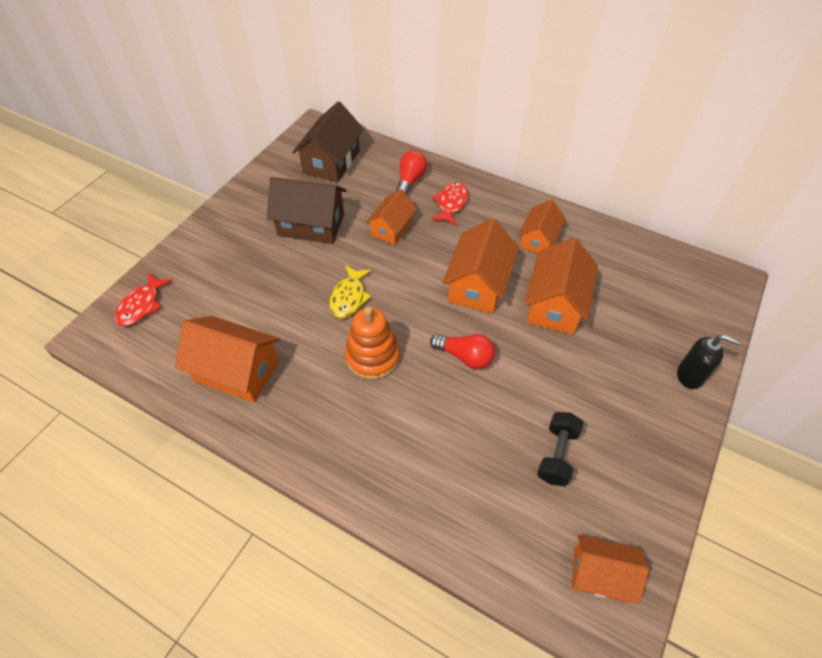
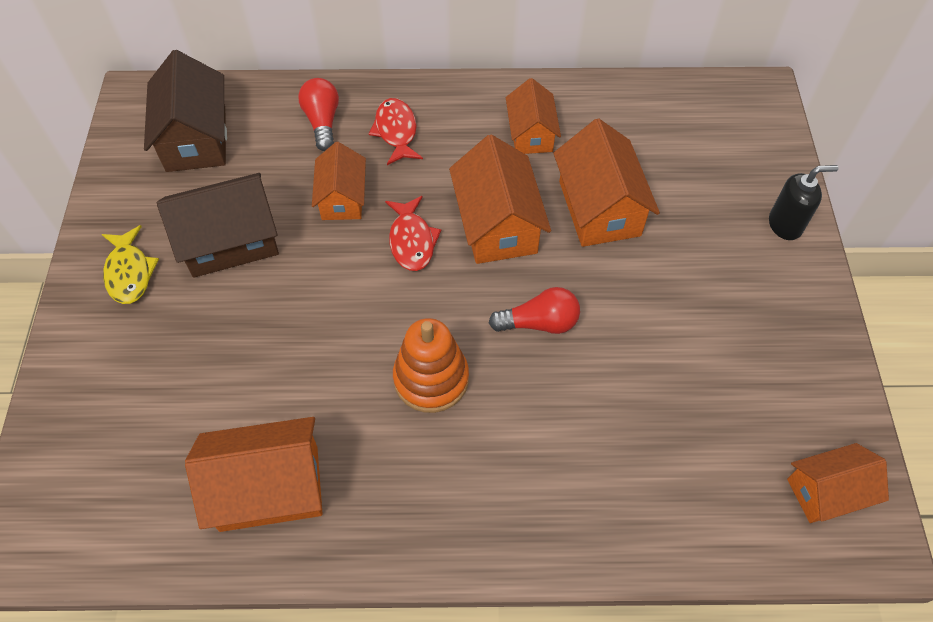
camera: 30 degrees left, 5 degrees up
(142, 305) = (64, 469): red fish -> red fish (412, 241)
(349, 297) = (349, 316): yellow fish -> yellow fish (129, 272)
(557, 455) = (708, 386): black dumbbell -> none

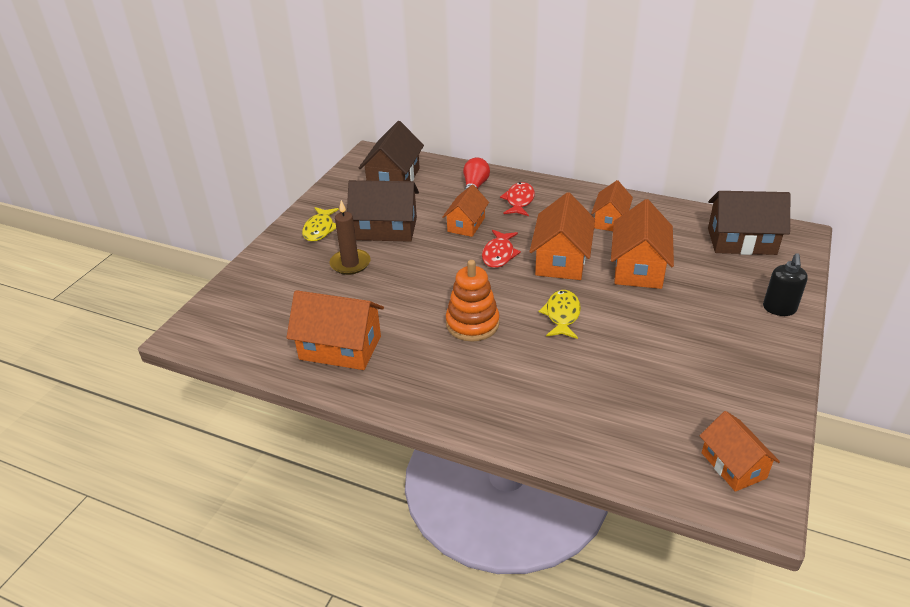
camera: 25 degrees right, 20 degrees down
(209, 325) = (350, 264): none -> brown candle
(539, 323) = (562, 315): red light bulb -> yellow fish
(702, 124) = (741, 241): none -> brown house
(785, 225) = (779, 309): black soap dispenser -> black soap dispenser turned 90 degrees clockwise
(827, 492) = (733, 465): orange house -> orange house turned 60 degrees clockwise

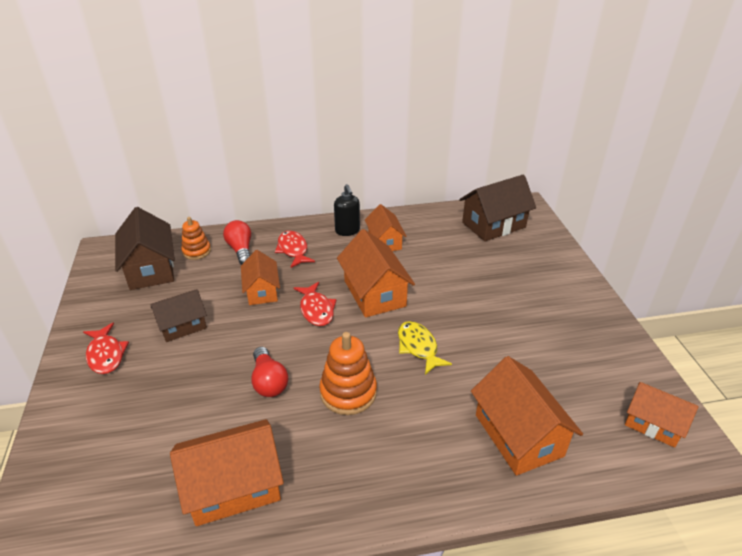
camera: 35 degrees left, 0 degrees up
(320, 229) = (106, 354): yellow fish -> red fish
(350, 264) = (171, 381): brown candle -> none
(386, 229) = (182, 326): brown house -> brown house, size x0.64
(418, 292) = (269, 381): none -> red light bulb
(438, 177) = (196, 251): none -> orange stacking toy
(638, 268) = (441, 276): orange house -> orange house (518, 435)
(779, 309) = (565, 271): black soap dispenser -> black soap dispenser (347, 231)

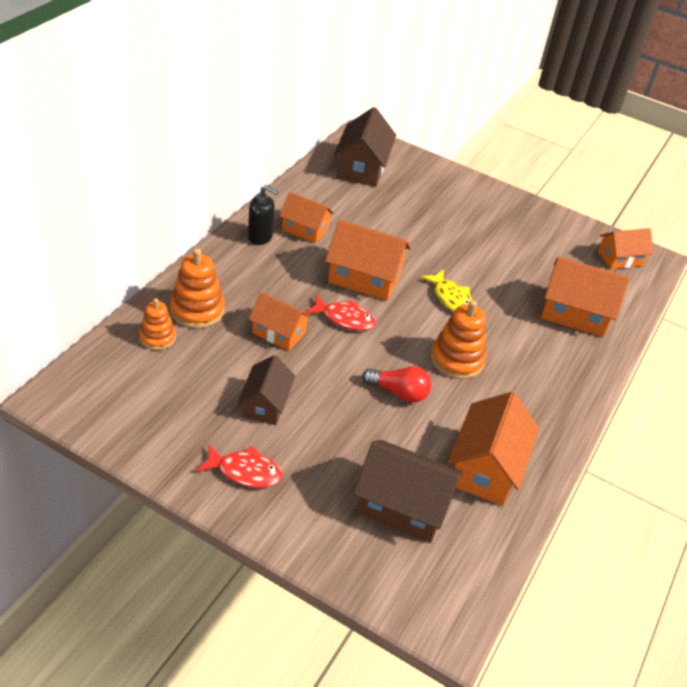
camera: 55 degrees left, 5 degrees up
(151, 269) = (143, 381): brown house -> brown house (402, 506)
(241, 250) = (197, 310): red light bulb -> orange stacking toy
(293, 250) = (243, 282): red fish -> none
(418, 347) = (451, 298): yellow fish -> yellow fish turned 135 degrees counterclockwise

